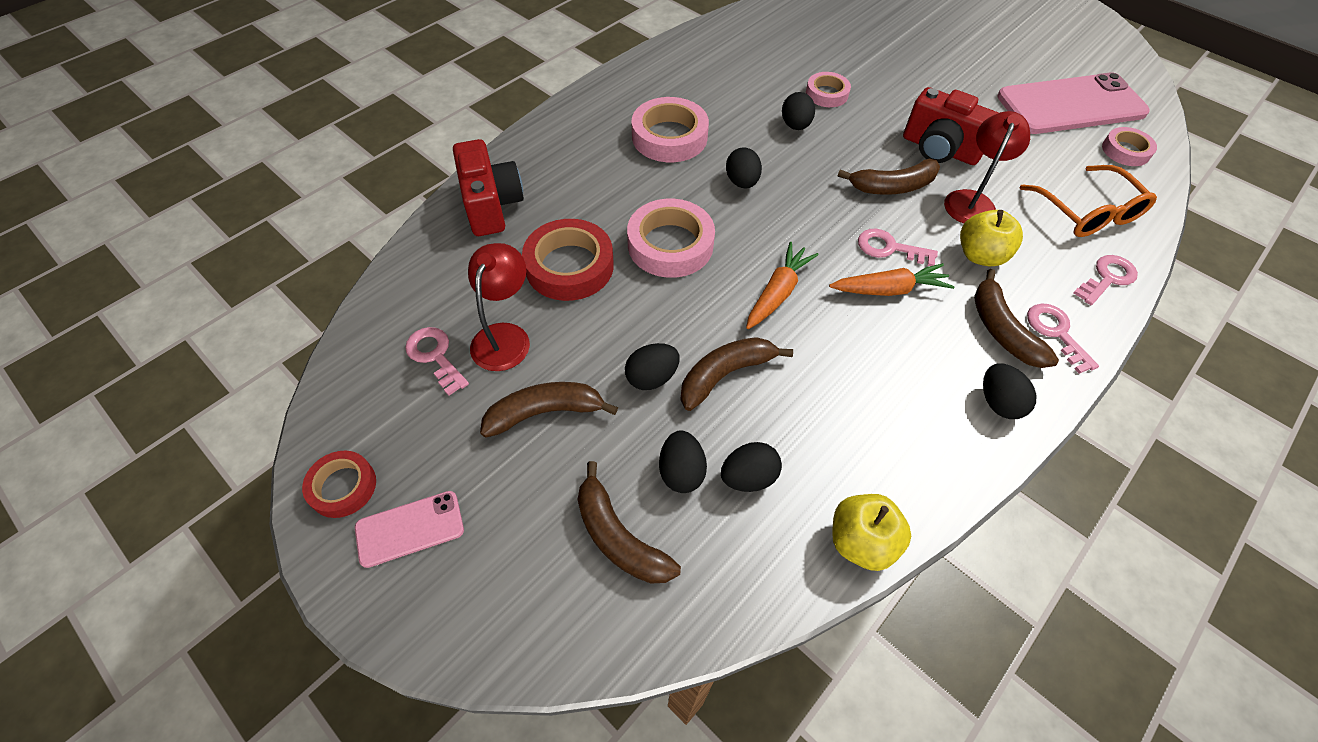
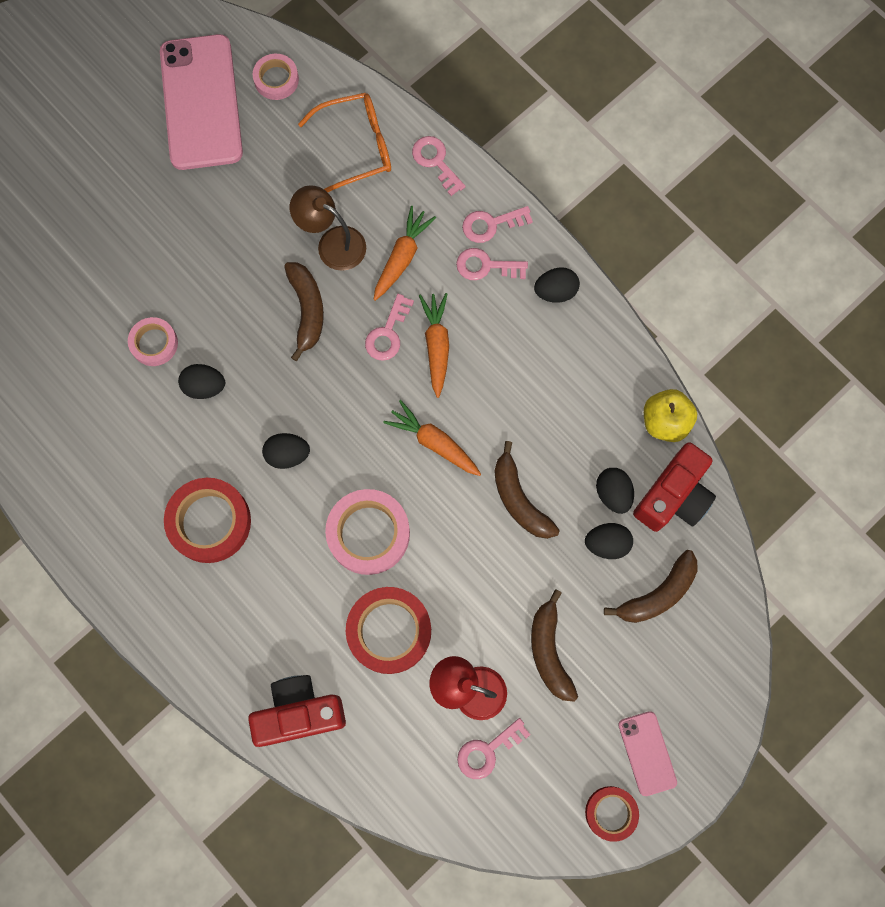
camera: 85 degrees left, 20 degrees up
(652, 378) = (519, 561): black egg -> none
(669, 137) = (209, 522): pink tape -> red tape
(939, 149) = (257, 251): red camera -> red camera (673, 496)
(971, 200) = (332, 243): red lamp -> brown lamp
(980, 255) = (402, 257): yellow apple -> orange carrot
(1001, 330) = (485, 266): brown banana -> pink key

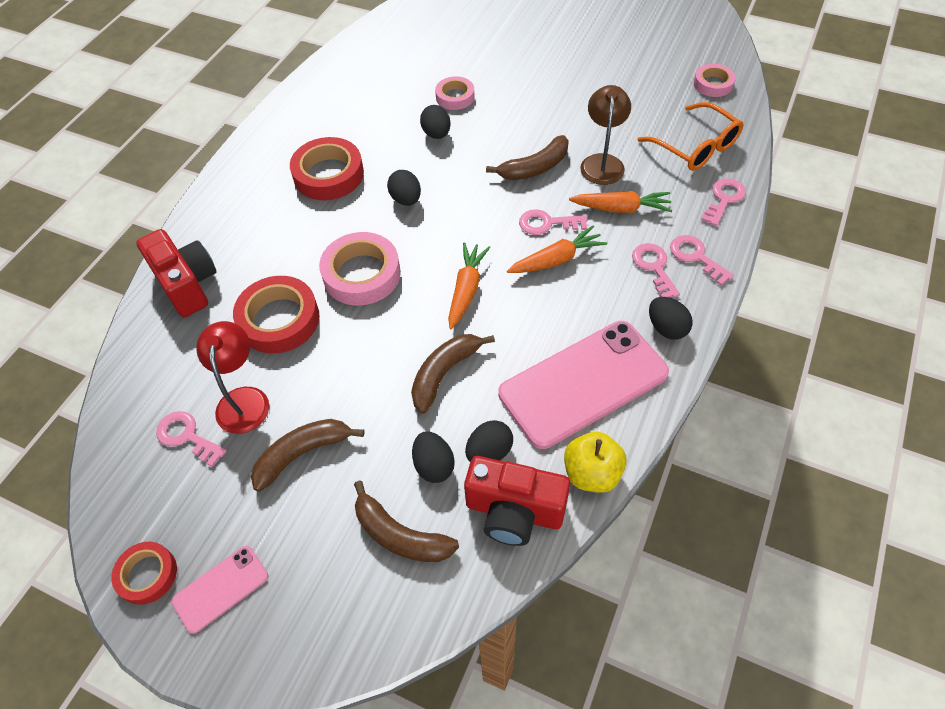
camera: 70 degrees right, 20 degrees down
(201, 102) = (660, 54): pink phone -> pink phone (583, 383)

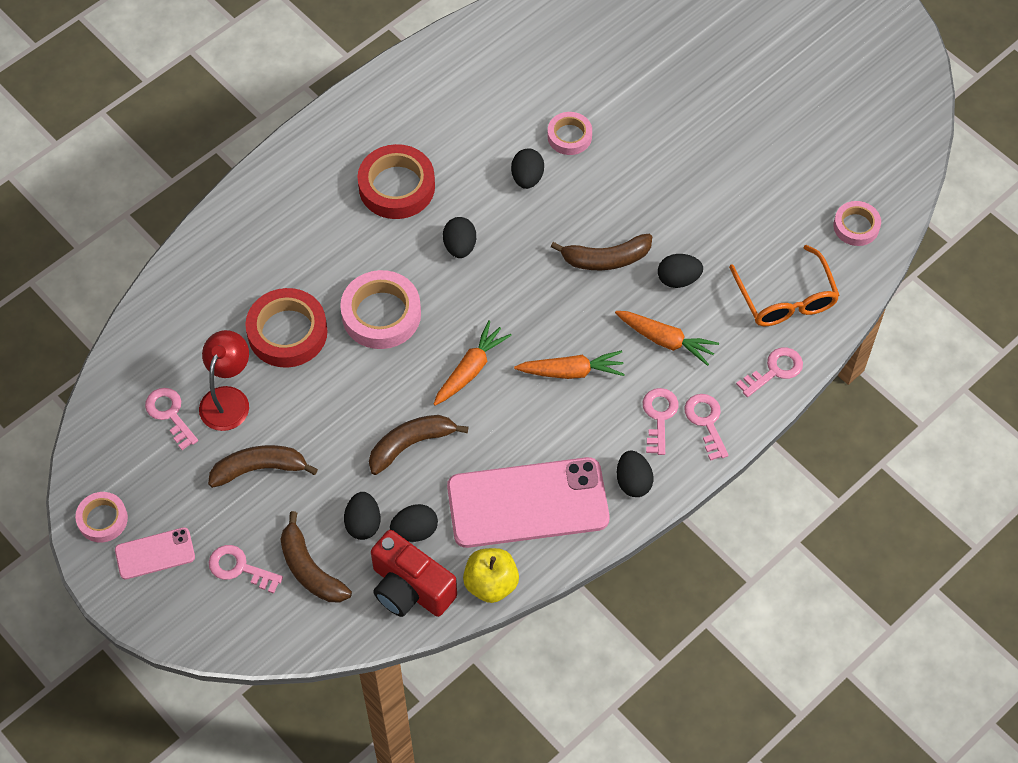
camera: 20 degrees right, 5 degrees up
(147, 574) = (102, 519): red tape -> pink tape
(187, 284) = (218, 262): red camera -> none
(547, 223) = (583, 328): pink key -> pink key (239, 568)
(602, 162) = (678, 279): brown lamp -> black egg

